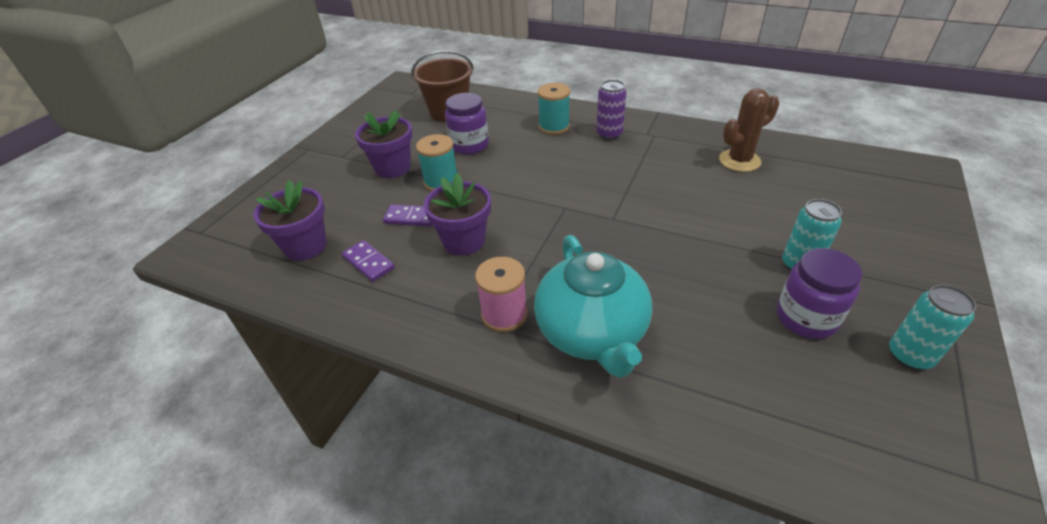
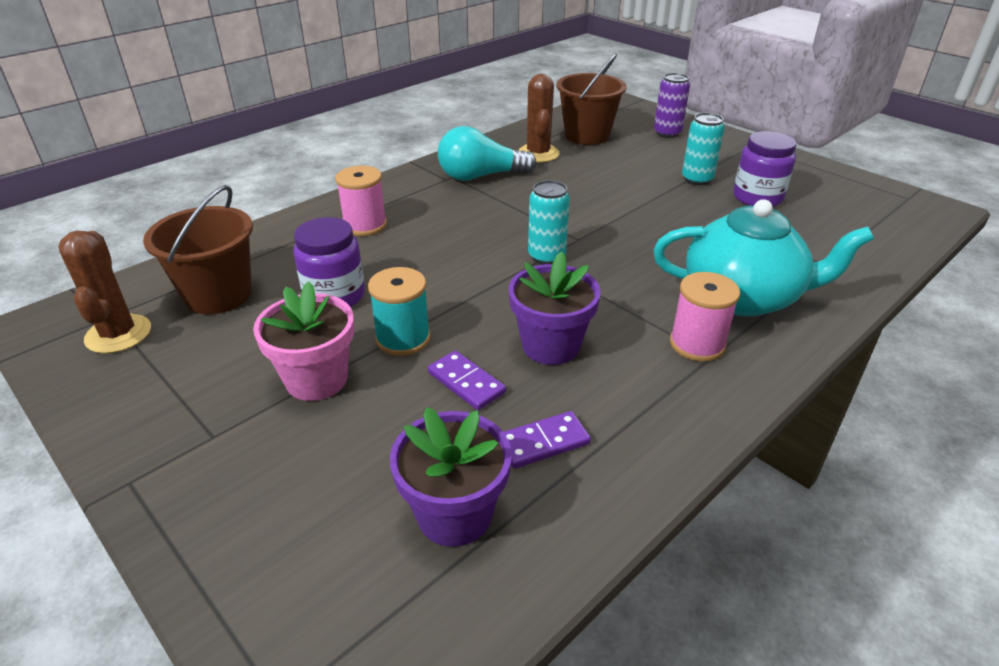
camera: 70 degrees left, 5 degrees down
(393, 168) = (316, 379): purple flower pot -> pink flower pot
(403, 102) = (118, 334): none -> brown cactus
(411, 218) = (466, 382): purple domino -> purple domino turned 75 degrees counterclockwise
(554, 127) = (365, 225): turquoise spool -> pink spool
(609, 134) = (422, 198): purple can -> purple can (667, 133)
(667, 146) = (480, 176): none -> turquoise light bulb
(812, 176) = (587, 135): none -> brown bucket
(909, 356) = (805, 178): turquoise can -> turquoise can (546, 256)

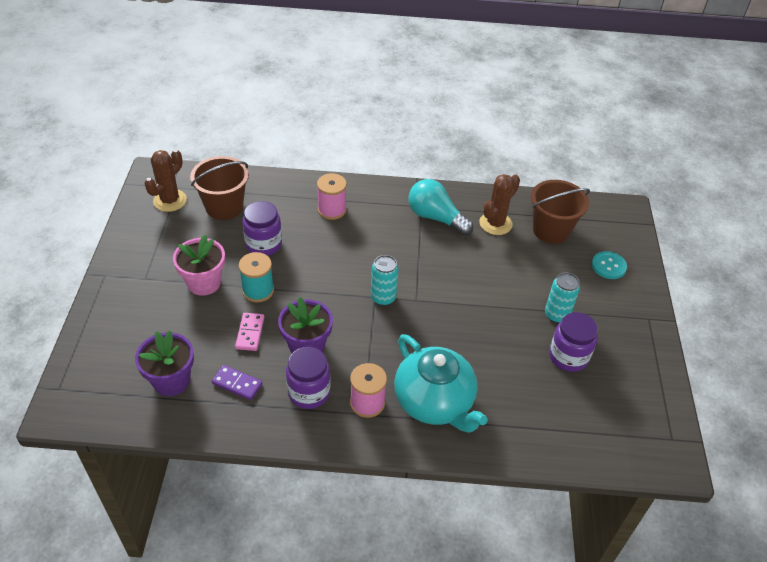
camera: 45 degrees right, 10 degrees up
(466, 382) = (250, 333): purple domino -> pink domino
(631, 382) = (309, 392): none -> purple jar
(667, 133) = (608, 266): purple can -> turquoise button

